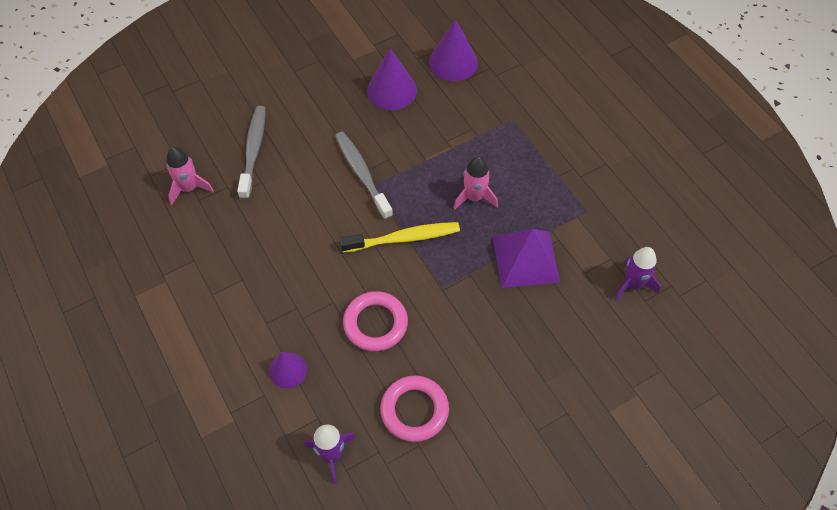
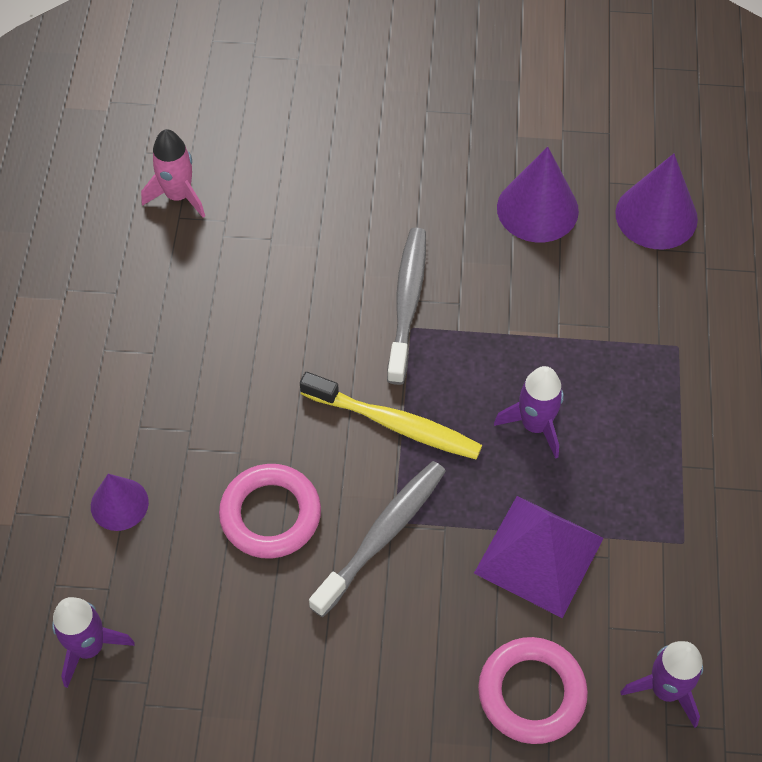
camera: 35 degrees right, 0 degrees up
(253, 151) = (293, 191): grey toothbrush -> grey toothbrush (382, 535)
(414, 410) = (231, 661): pink ring -> pink ring (531, 693)
(474, 197) = (535, 425): pink rocket -> purple rocket

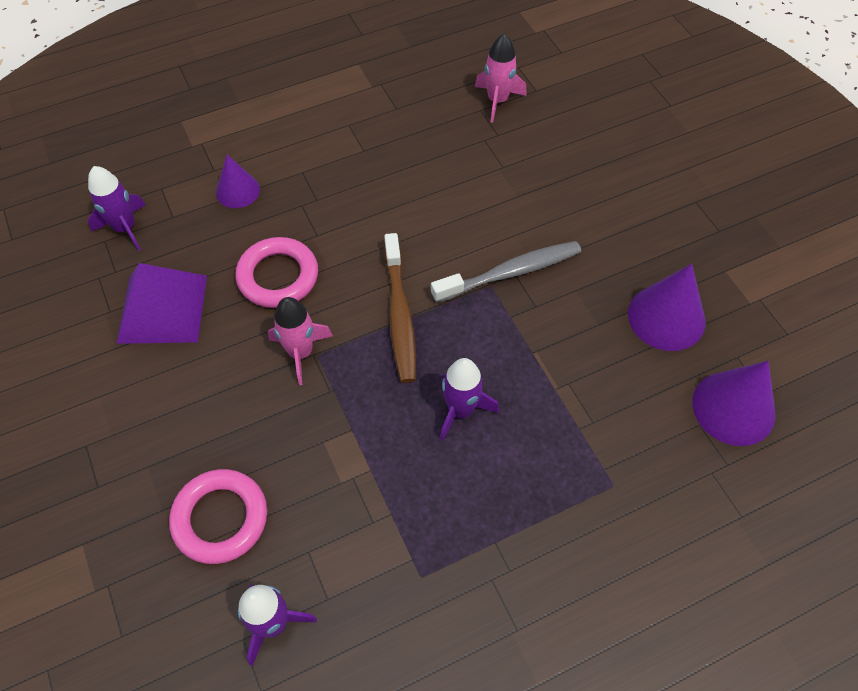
camera: 60 degrees right, 0 degrees up
(382, 535) = (300, 352): grey toothbrush -> pink rocket
(395, 424) = (399, 315): yellow toothbrush -> brown toothbrush
(538, 555) = (344, 467): purple pyramid -> purple pyramid (163, 308)

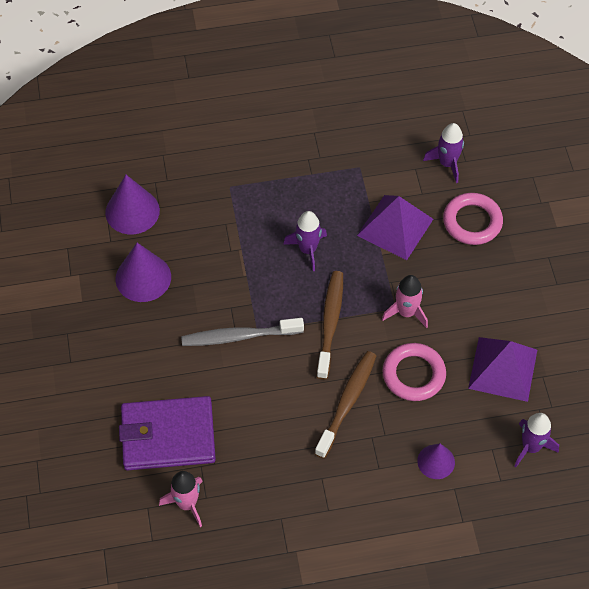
camera: 165 degrees left, 0 degrees up
(340, 479) = (395, 227): none -> purple pyramid
(354, 228) = (347, 402): none -> brown toothbrush
(546, 153) = (168, 436): none -> purple wallet

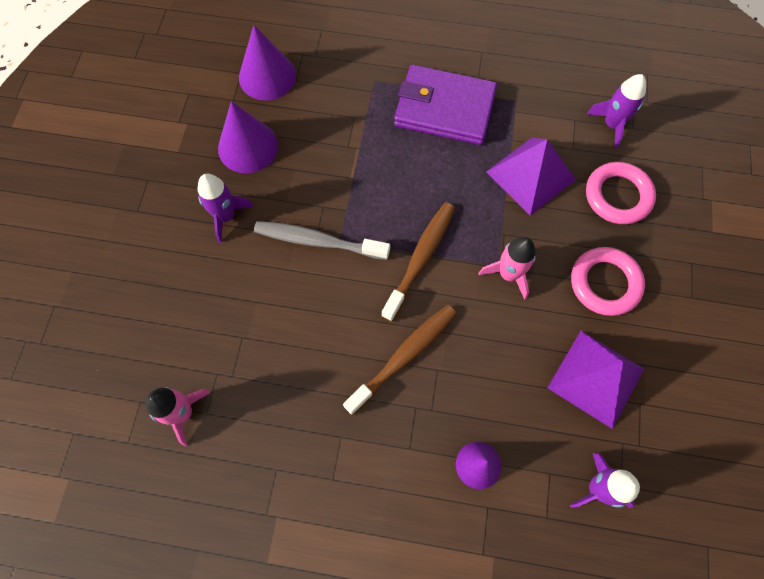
camera: 20 degrees right, 10 degrees up
(168, 436) = (197, 326): purple wallet -> purple wallet (444, 108)
(307, 249) = (428, 170): purple rocket -> purple rocket (226, 216)
(413, 374) = (490, 349): pink ring -> pink ring (605, 283)

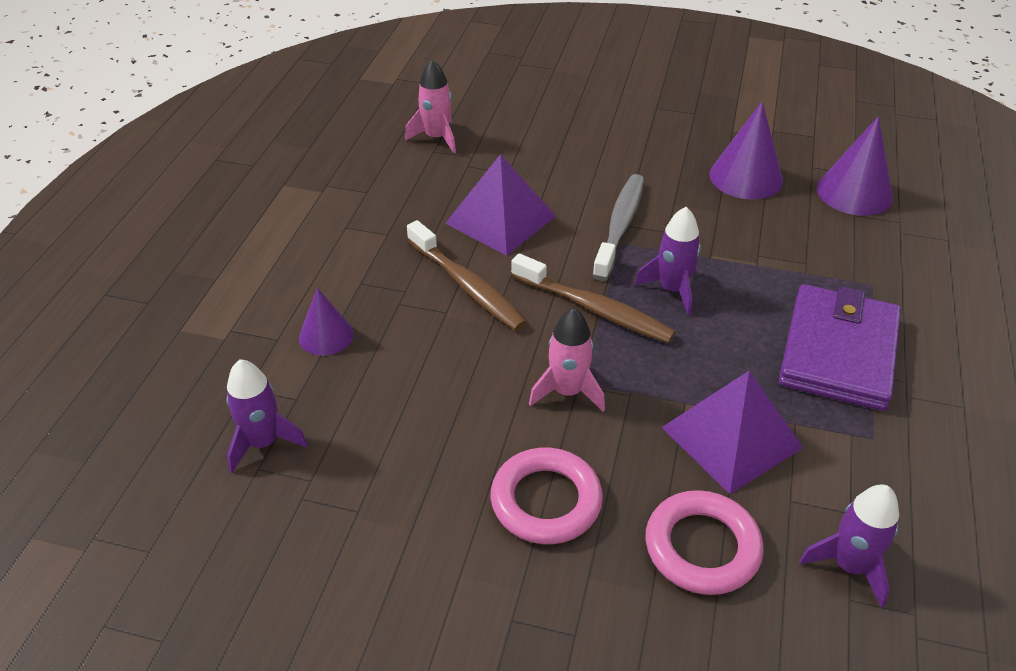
camera: 95 degrees right, 25 degrees down
(226, 216) = (652, 162): purple rocket -> purple rocket (672, 289)
(596, 378) = (404, 465): purple pyramid -> purple pyramid (500, 219)

